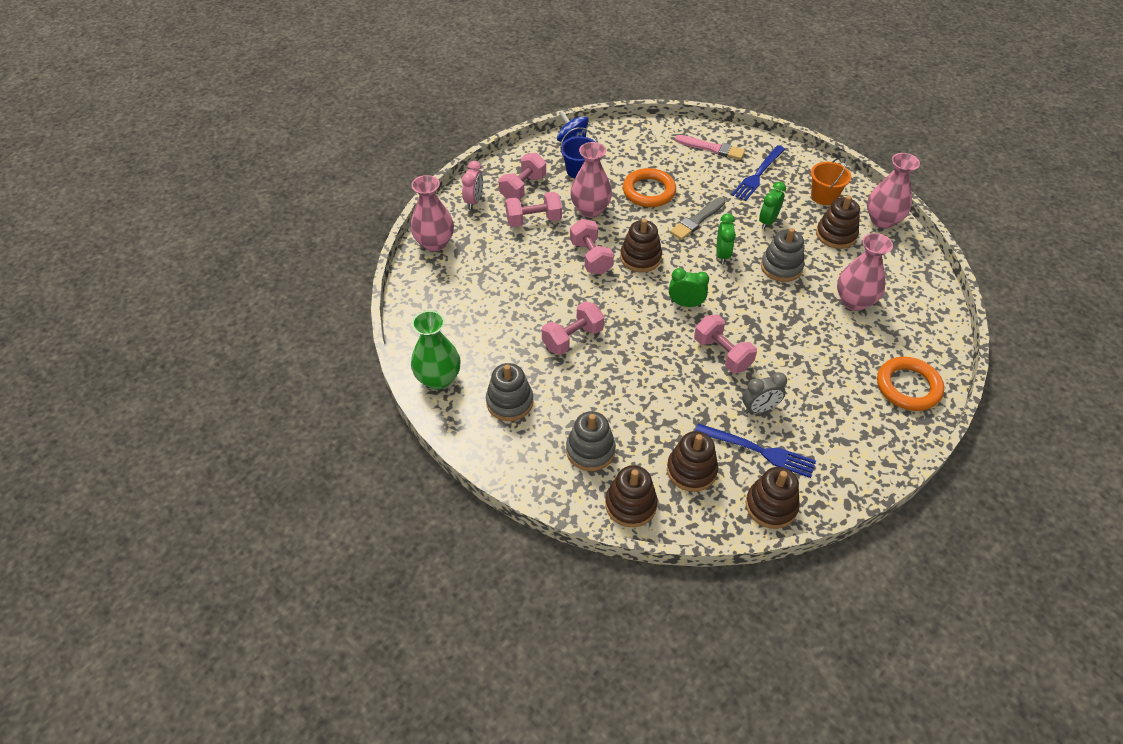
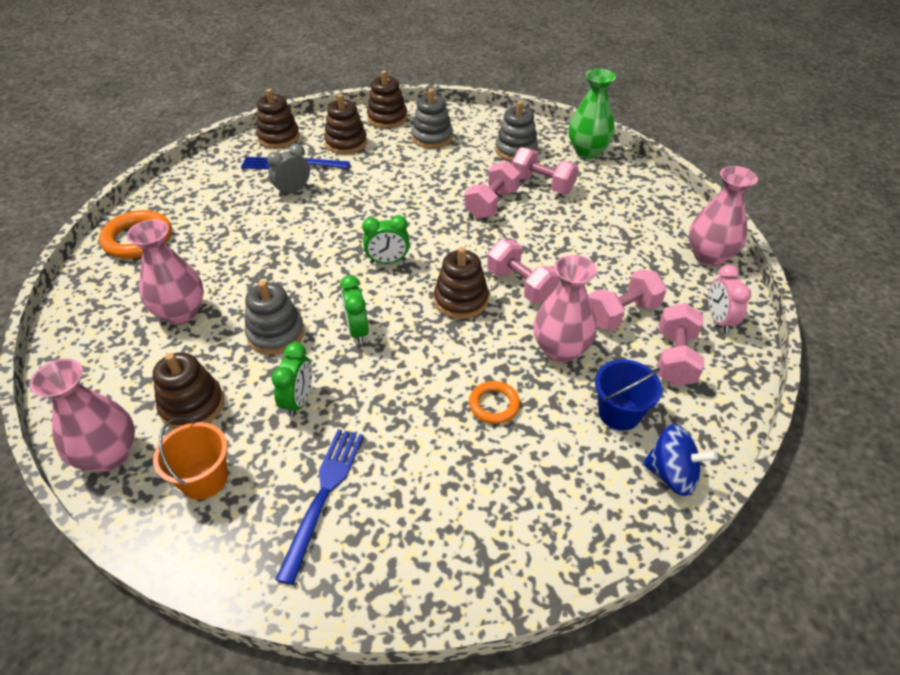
camera: 160 degrees right, 5 degrees down
(649, 191) = (494, 405): orange ring -> orange ring, size x0.59
(697, 220) = (405, 374): grey brush -> none
(712, 148) = (420, 538): pink brush -> none
(722, 354) = (336, 224): pink dumbbell -> pink dumbbell (542, 184)

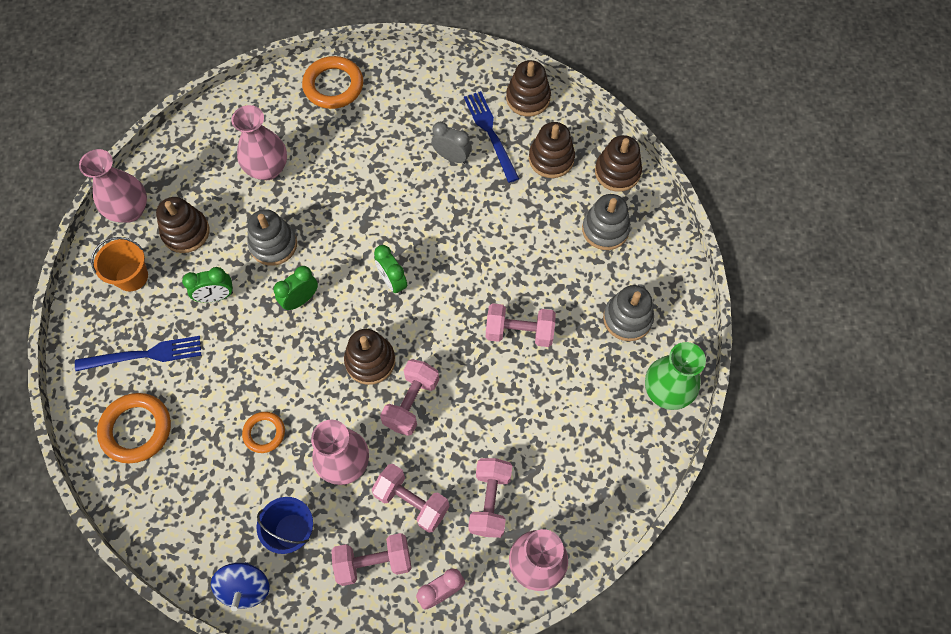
camera: 65 degrees right, 20 degrees up
(420, 533) = (136, 429): none -> orange ring
(542, 184) = (577, 367): pink dumbbell -> pink dumbbell (490, 501)

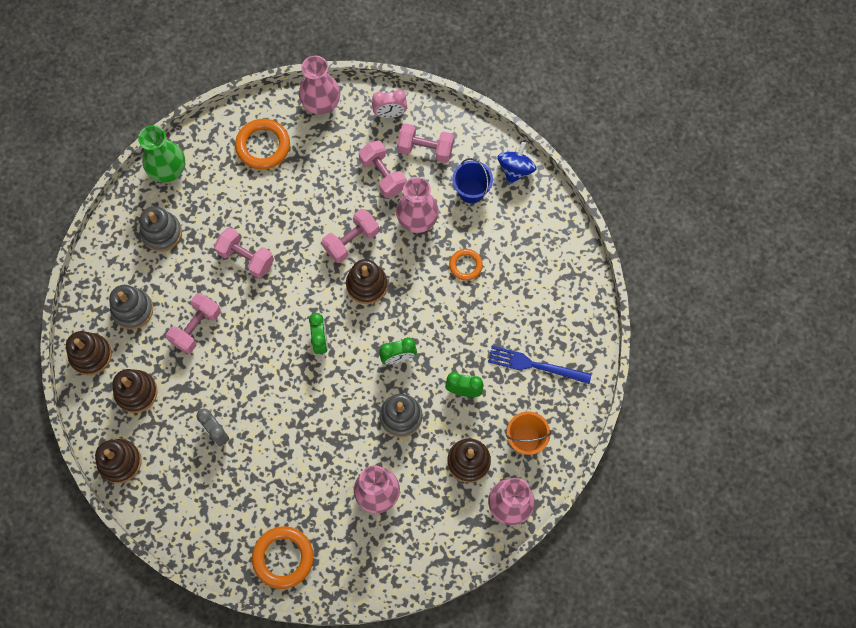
camera: 155 degrees left, 5 degrees up
(136, 429) = (557, 308): orange ring -> orange ring (263, 146)
(490, 133) = (172, 441): blue fork -> none
(490, 501) = (330, 153): pink dumbbell -> pink dumbbell (196, 327)

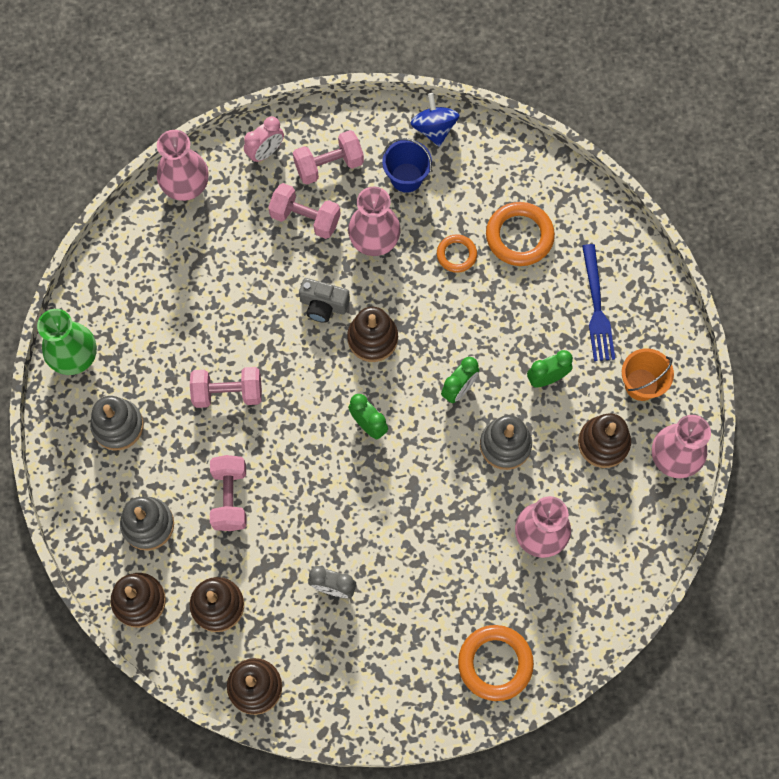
camera: 35 degrees left, 0 degrees up
(263, 146) = (157, 268): orange ring -> orange ring (519, 236)
(351, 241) = (323, 305): pink dumbbell -> grey camera
(535, 365) = (596, 307): blue fork -> blue fork turned 75 degrees counterclockwise

